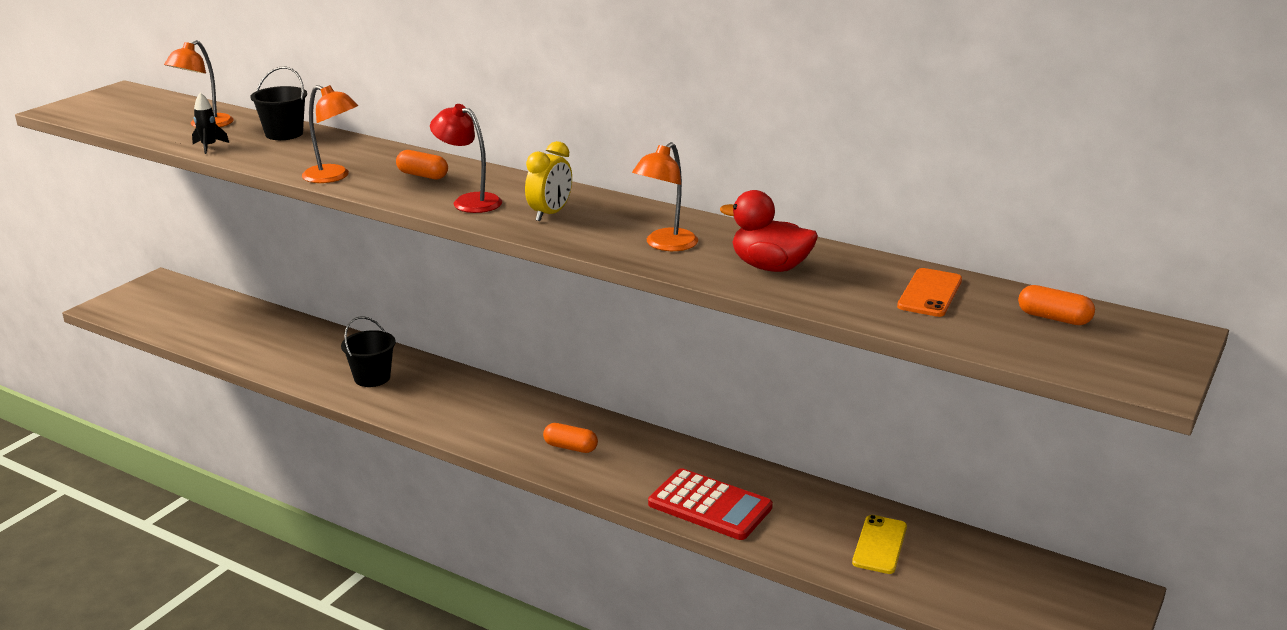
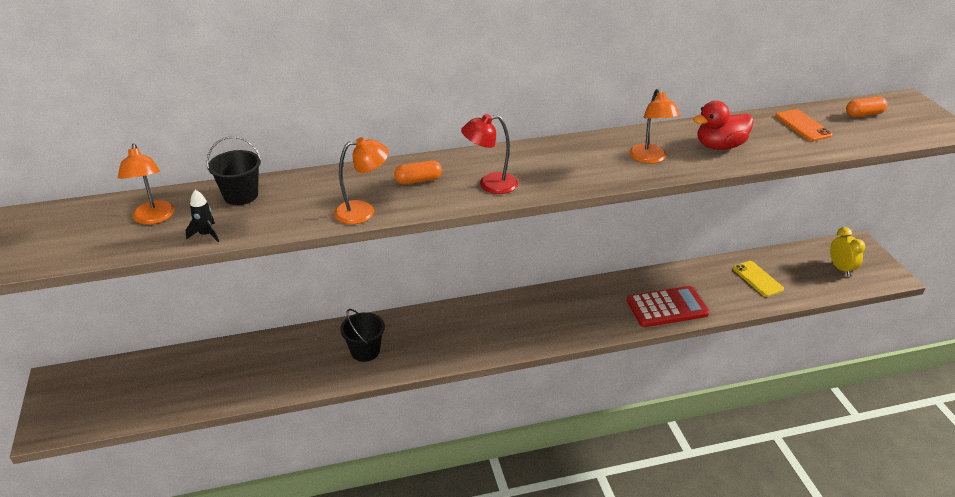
camera: 45 degrees left, 10 degrees up
(550, 214) = (552, 169): yellow clock -> yellow clock (840, 268)
(570, 447) = (552, 320): orange capsule -> none

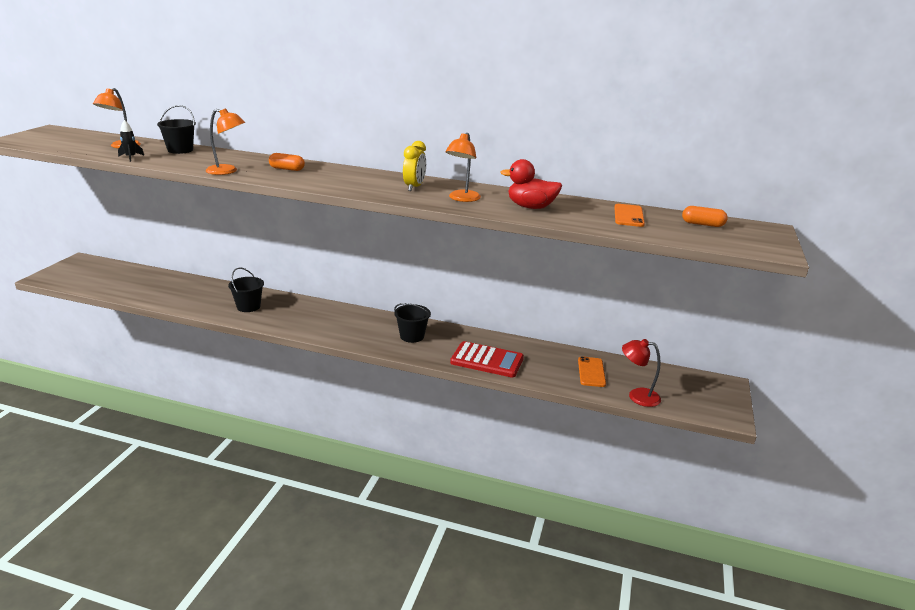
camera: 30 degrees right, 10 degrees down
(490, 184) = (325, 181): red lamp -> red lamp (637, 396)
(572, 310) = (412, 336): none -> black bucket
(757, 279) = (591, 372): yellow phone -> orange phone
(840, 268) = (682, 393): yellow clock -> yellow clock (414, 187)

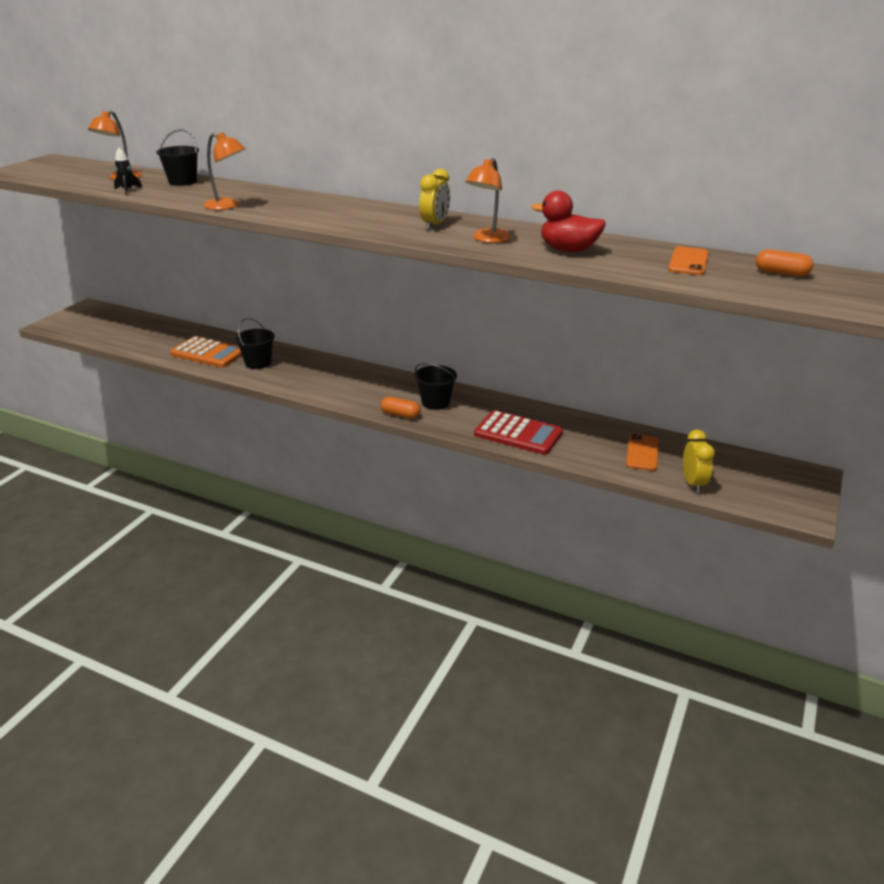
camera: 10 degrees right, 5 degrees up
(201, 299) = (209, 353): none -> orange calculator
(287, 169) = (294, 203): orange capsule -> orange capsule (400, 415)
(637, 396) = (693, 483): red lamp -> yellow clock

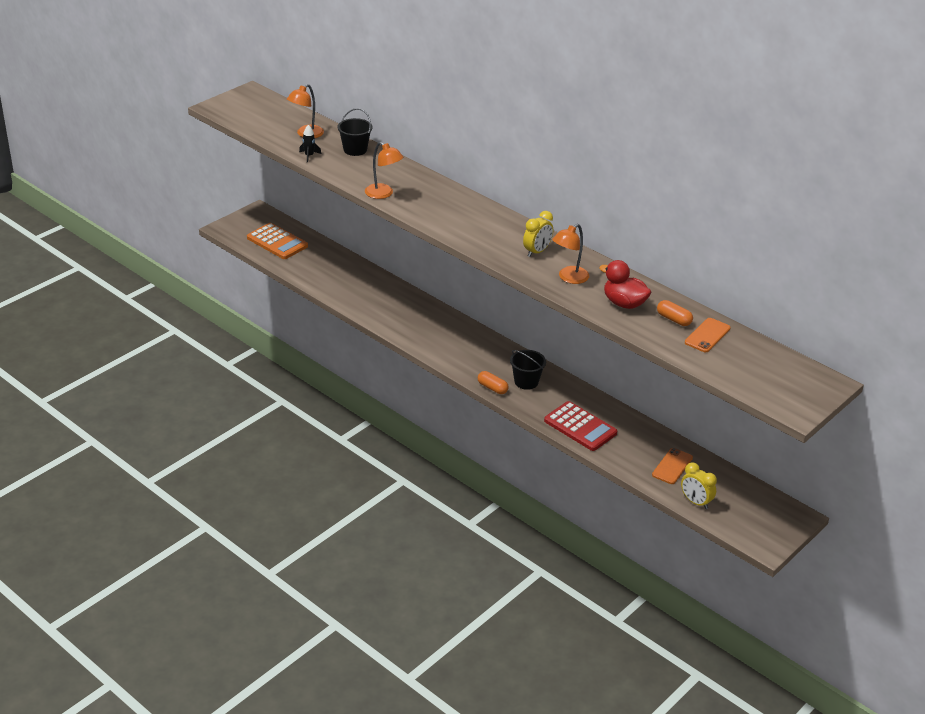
camera: 15 degrees right, 5 degrees up
(209, 353) = (353, 289): orange calculator -> orange calculator (277, 242)
(258, 363) = (392, 308): black bucket -> none
(693, 483) = (695, 502): yellow clock -> yellow clock turned 120 degrees clockwise
(781, 273) = (768, 363): orange capsule -> orange capsule (673, 319)

